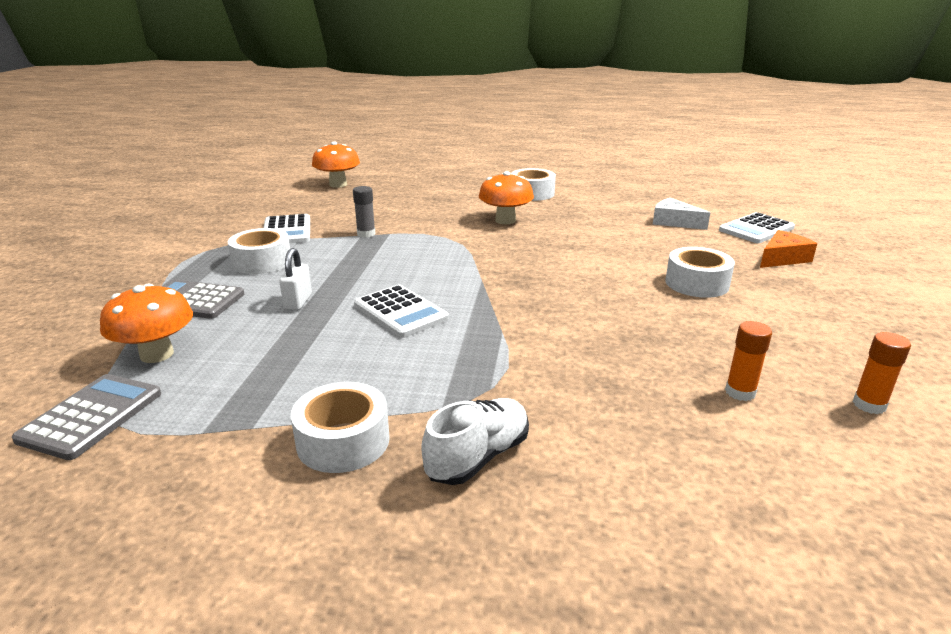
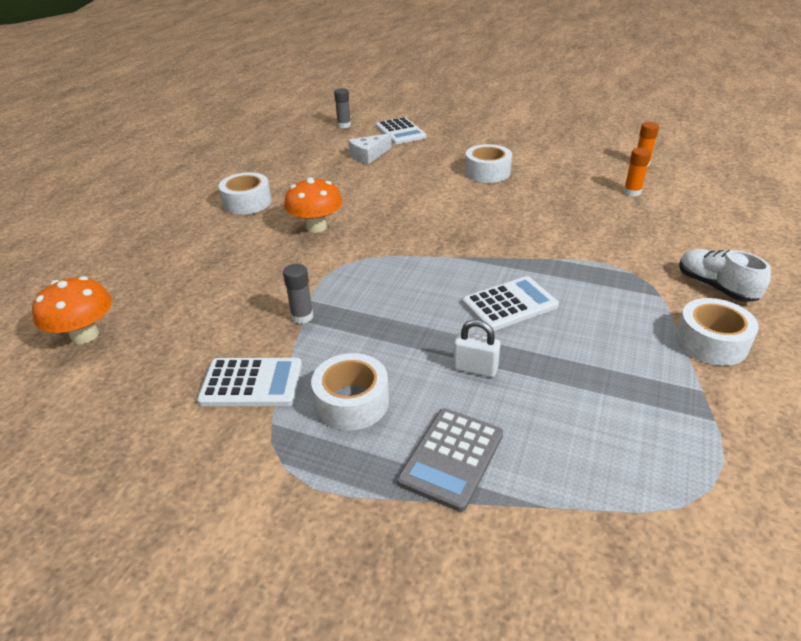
camera: 75 degrees left, 10 degrees up
(91, 416) = (706, 506): grey calculator -> none
(157, 354) = (583, 472): orange mushroom -> none
(737, 203) = (344, 125): none -> grey glue stick
(782, 258) = (456, 137): orange cheese -> none

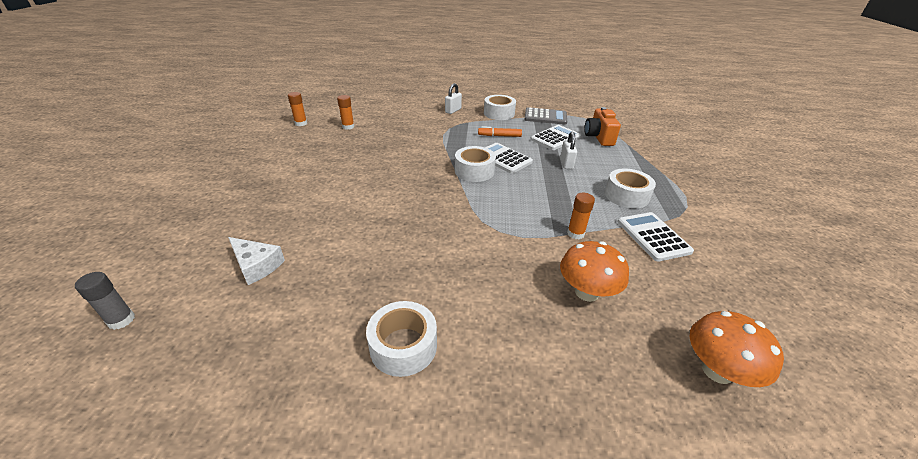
camera: 110 degrees left, 0 degrees up
(302, 316) = (575, 234): grey glue stick -> orange glue stick
(316, 227) = (444, 263): orange mushroom -> orange mushroom (586, 292)
(400, 132) = (180, 253): white calculator -> white calculator (555, 138)
(452, 458) = (628, 163): grey calculator -> grey calculator (545, 117)
(487, 172) = (312, 181): white tape -> white tape (474, 171)
(583, 464) = (598, 137): none -> orange camera
(596, 319) = (499, 136): none -> orange marker
(715, 287) = (453, 110): white shoe -> white padlock

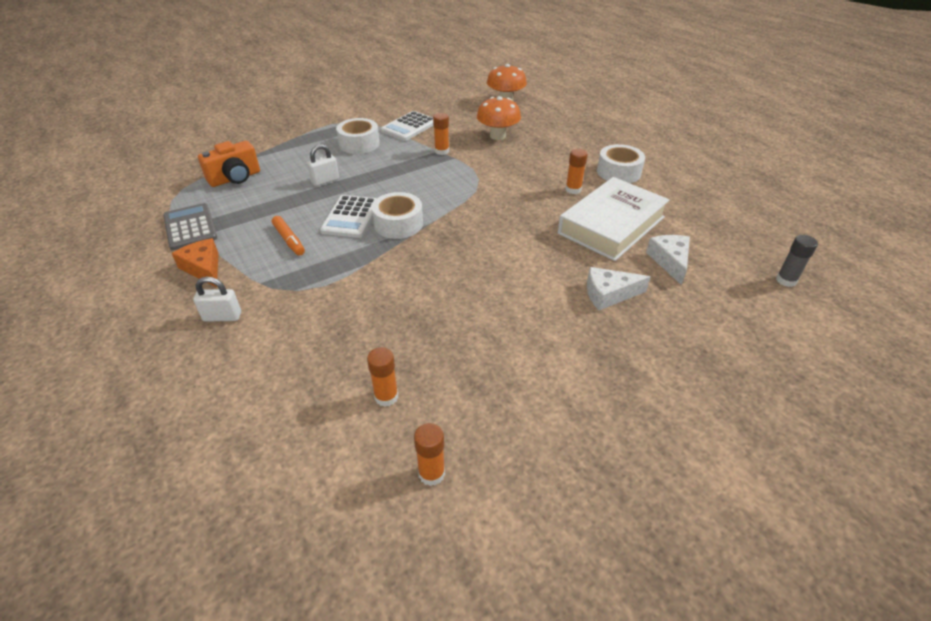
camera: 125 degrees left, 5 degrees up
(288, 213) = (609, 294): none -> white cheese
(338, 266) = (611, 225): none -> white book
(415, 279) = (573, 190): none -> orange glue stick
(499, 113) = (204, 268): white tape -> orange cheese
(555, 138) = (262, 202): white calculator -> none

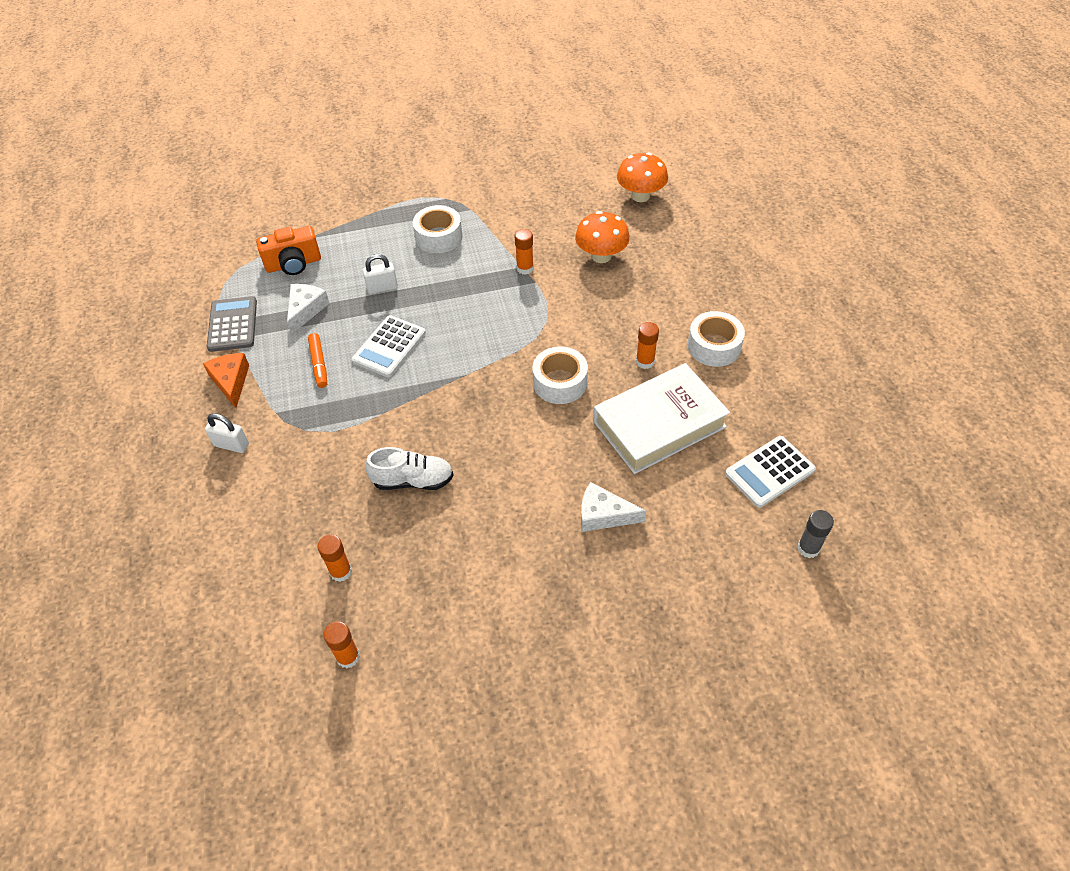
camera: 20 degrees right, 10 degrees up
(398, 224) = (433, 368): white tape -> white tape (560, 382)
(409, 127) = (505, 220): white calculator -> white calculator (769, 472)
(422, 306) = (413, 480): none -> white shoe
(670, 261) = (694, 490): white cheese -> white cheese (306, 310)

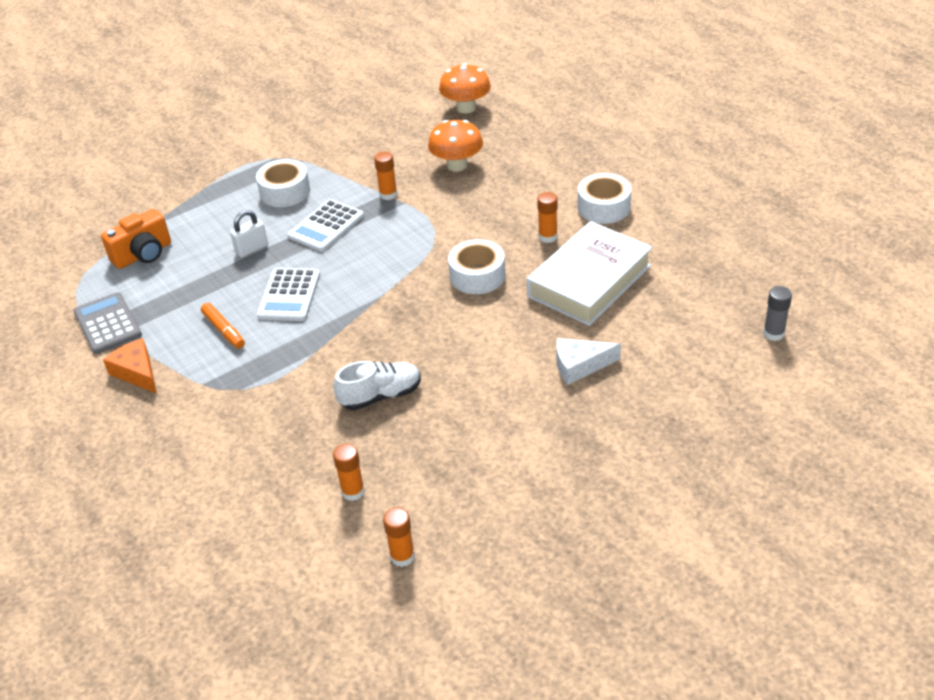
camera: 20 degrees left, 10 degrees down
(231, 445) = (171, 425): white padlock -> none
(306, 310) = (181, 289): white cheese -> none
(769, 472) = (708, 287): white calculator -> white calculator (326, 226)

